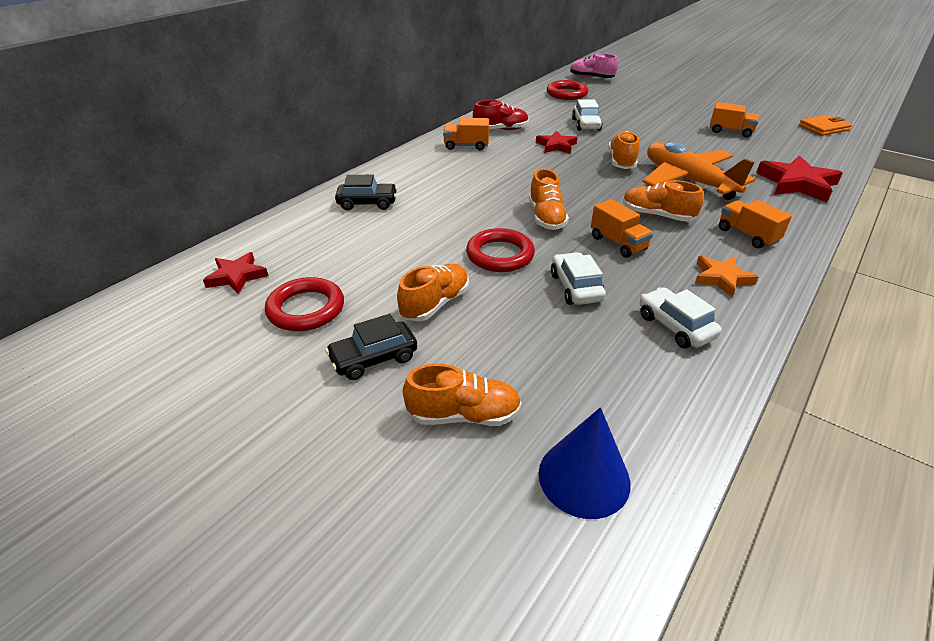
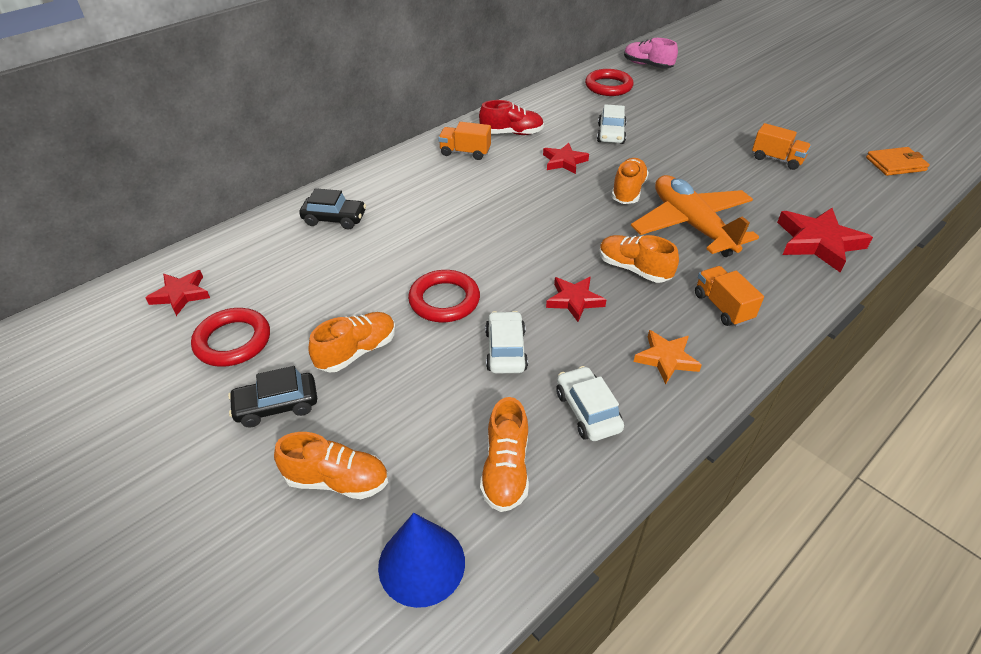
camera: 10 degrees right, 5 degrees up
(546, 217) = (512, 258): orange shoe -> orange shoe (505, 469)
(618, 243) = (574, 300): orange truck -> red star

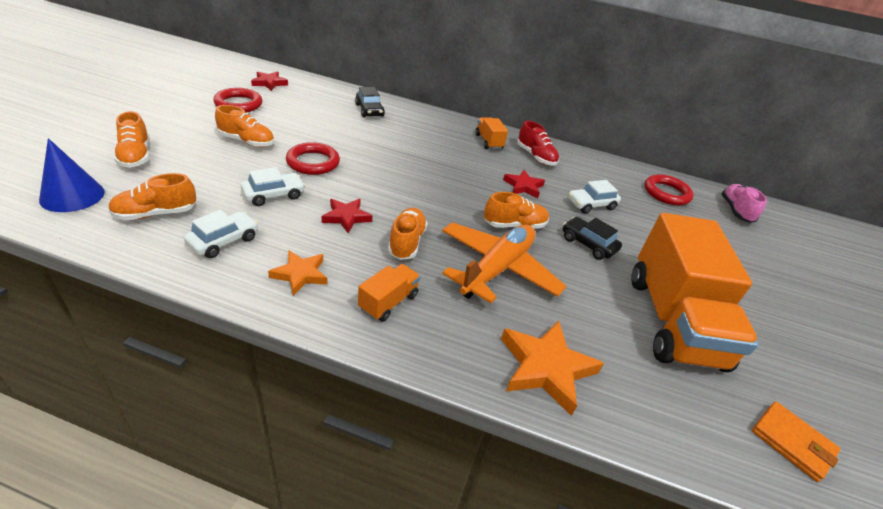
camera: 55 degrees right, 5 degrees down
(277, 406) = (191, 127): black car -> black car (588, 244)
(777, 159) = (673, 321): orange truck -> orange truck, size x2.40
(818, 243) = (545, 368): red star -> orange star

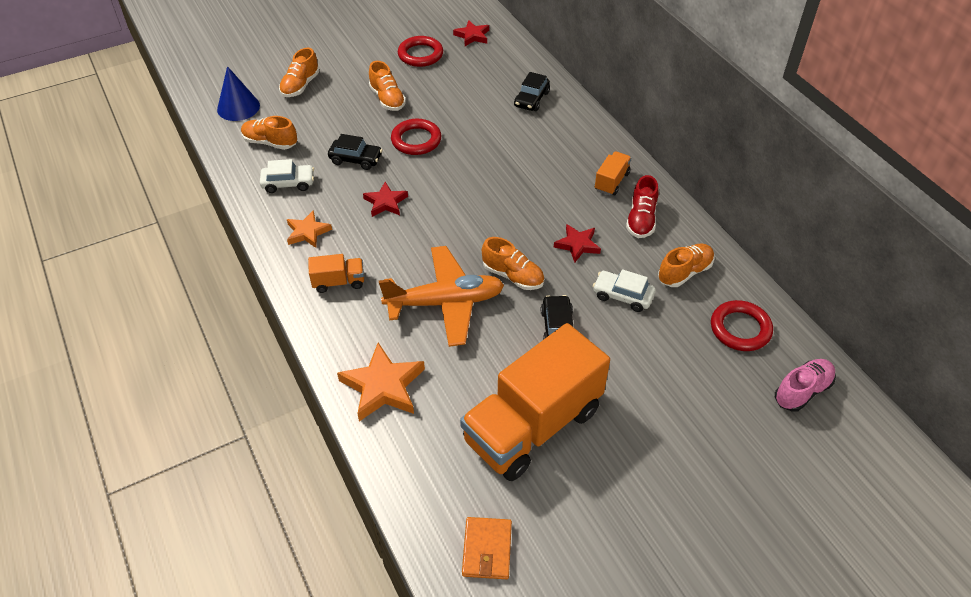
camera: 50 degrees right, 10 degrees up
(274, 195) = (356, 159): white car -> black car
(406, 242) = (404, 245): orange shoe -> orange shoe (684, 272)

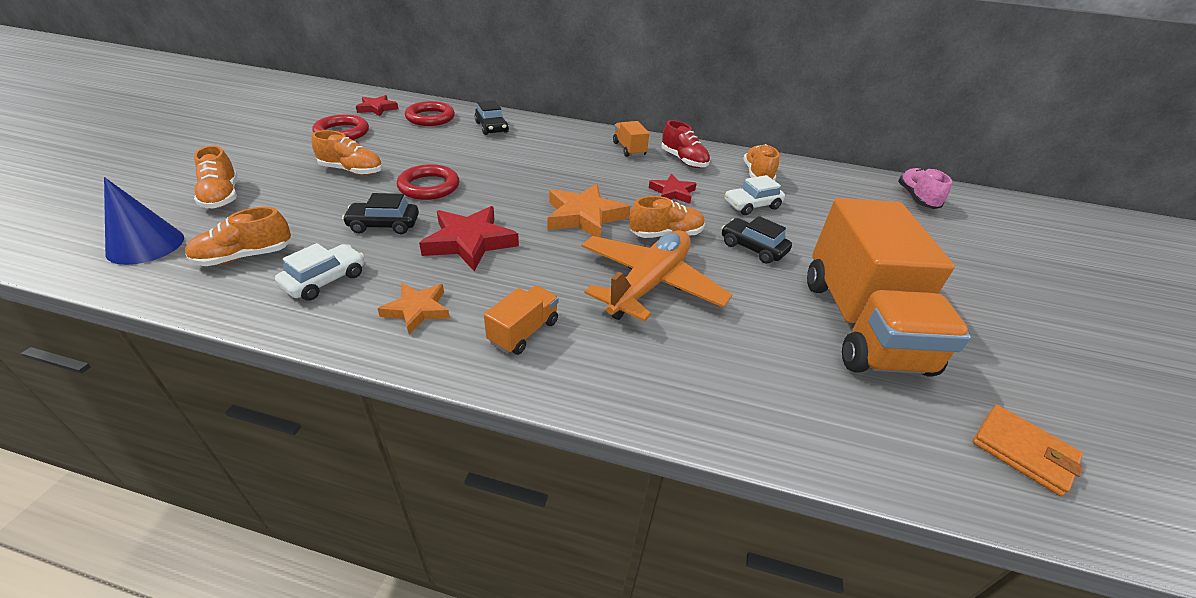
camera: 50 degrees left, 10 degrees down
(356, 159) = (384, 225): black car -> black car turned 150 degrees counterclockwise
(383, 386) = (717, 391): orange star -> orange star (584, 216)
(385, 202) = (470, 242): red star -> red star, size x1.63
(740, 329) = (835, 186): red ring -> red ring (430, 118)

